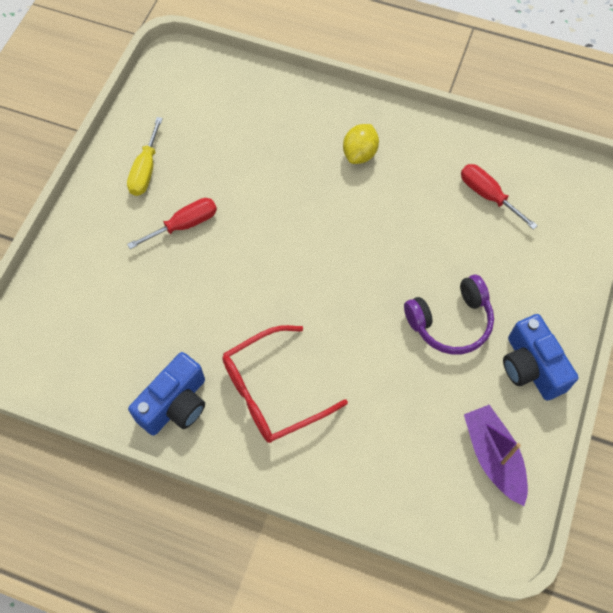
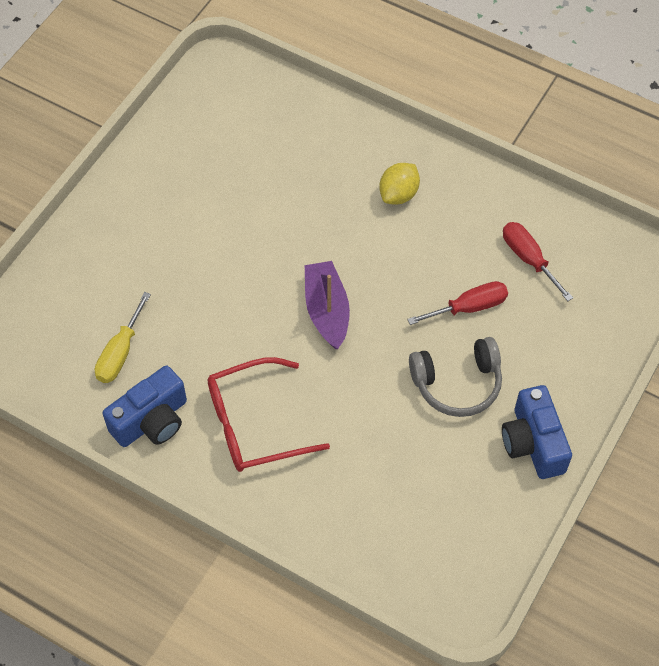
camera: 10 degrees right, 5 degrees down
(145, 170) = (165, 178): yellow screwdriver -> yellow screwdriver (120, 353)
(184, 225) = (196, 241): red screwdriver -> red screwdriver (469, 307)
(450, 321) = (457, 383): purple headphones -> grey headphones
(493, 457) = (471, 526): purple boat -> purple boat (327, 311)

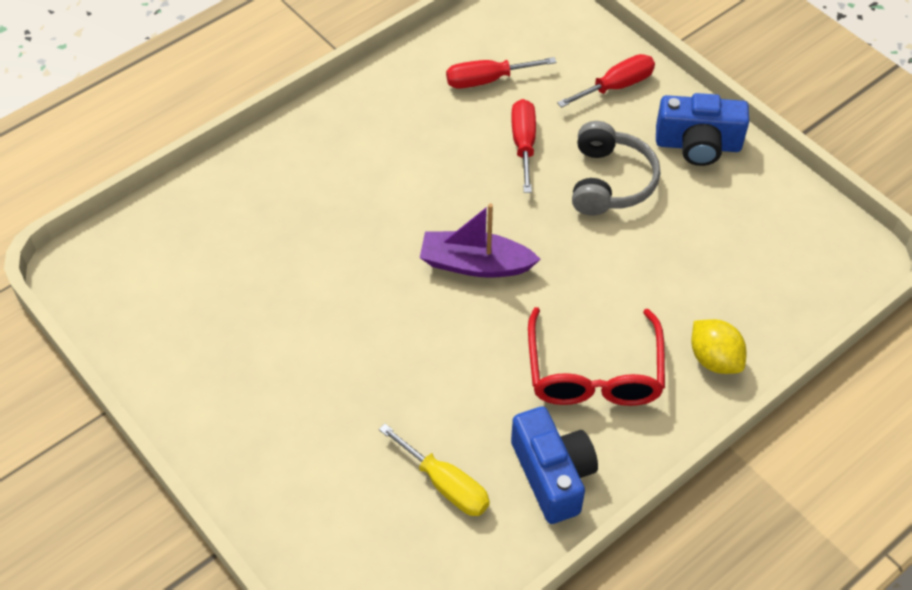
camera: 70 degrees left, 5 degrees down
(398, 194) = (355, 157): yellow lemon -> yellow lemon (714, 359)
(572, 360) = (616, 86): none -> red screwdriver

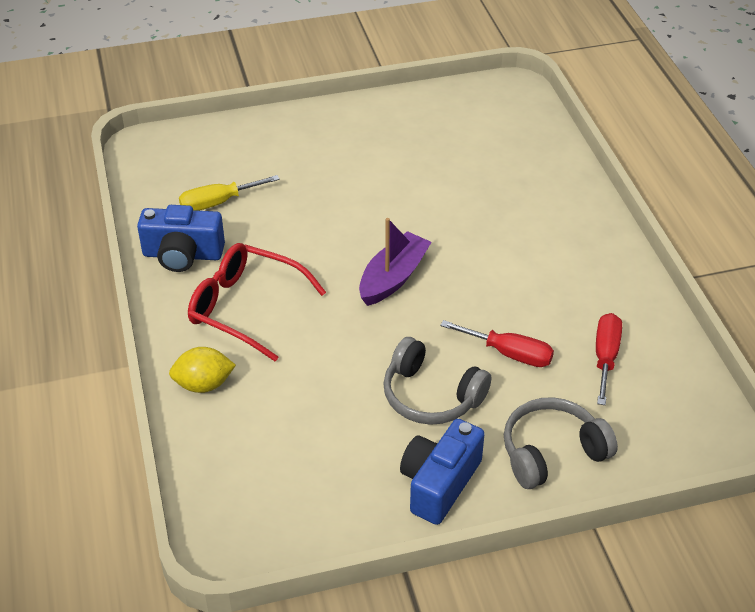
camera: 115 degrees right, 10 degrees down
(616, 86) = (552, 452): red screwdriver -> grey headphones

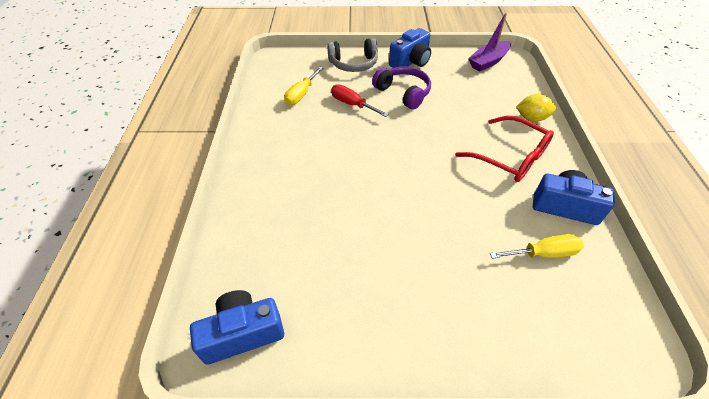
camera: 165 degrees left, 5 degrees up
(393, 278) = (406, 159): purple boat -> purple boat (488, 62)
(431, 396) = (403, 93): grey headphones -> purple headphones
(492, 102) = (242, 333): none -> blue camera
(605, 357) = (301, 94): red screwdriver -> yellow screwdriver

